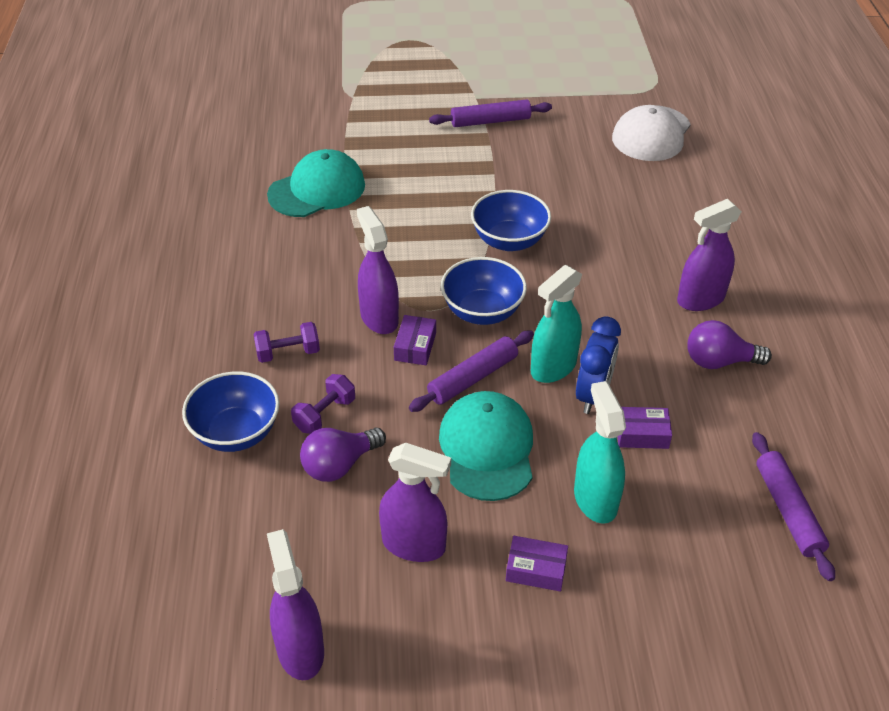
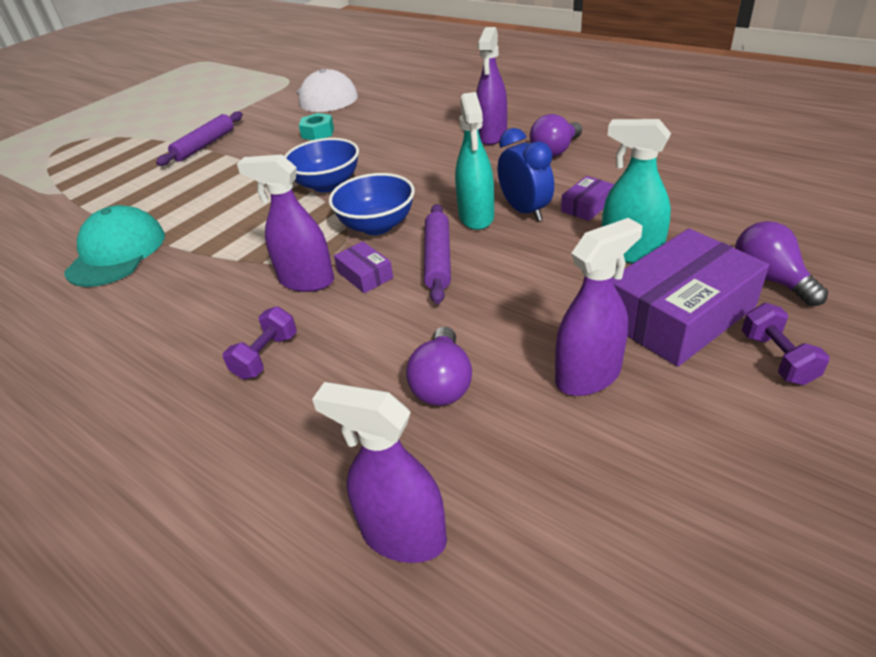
camera: 45 degrees left, 5 degrees down
(236, 433) = (314, 444): blue bowl -> none
(300, 649) = (659, 532): purple spray bottle -> purple spray bottle (403, 535)
(324, 414) = (370, 365): purple dumbbell -> purple dumbbell (777, 358)
(487, 448) = (521, 284): turquoise cap -> none
(536, 569) = (679, 314): purple box -> purple box, size x2.20
(582, 176) = (318, 133): none -> turquoise nut
(642, 615) = (769, 279): none -> purple light bulb
(788, 510) = (716, 178): purple rolling pin -> none

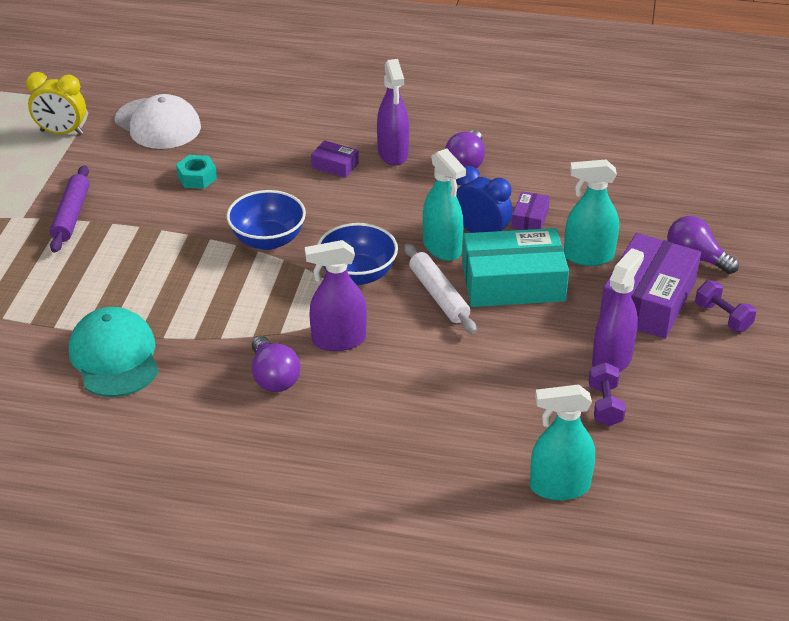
camera: 30 degrees left, 0 degrees up
(257, 95) = (62, 132): none -> yellow clock
(266, 356) = (363, 408): purple dumbbell -> purple dumbbell (605, 405)
(365, 275) = (386, 323): purple box -> purple box (335, 165)
(403, 535) = (559, 487): purple spray bottle -> turquoise spray bottle
(438, 259) = (438, 295): purple rolling pin -> white rolling pin
(442, 383) = (516, 392): purple light bulb -> purple light bulb (273, 377)
(525, 262) = (513, 282): none -> turquoise box

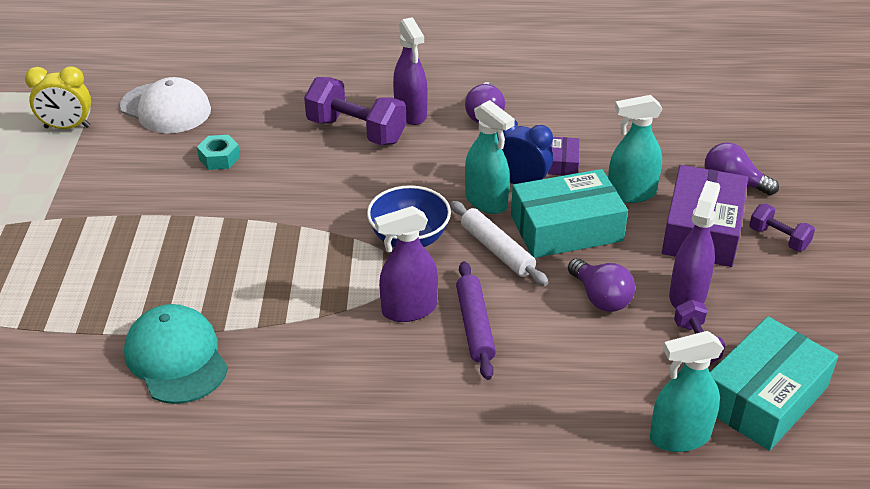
camera: 10 degrees left, 0 degrees up
(71, 215) = (96, 211): purple rolling pin -> purple rolling pin (474, 326)
(268, 240) = (308, 213): blue bowl -> none
(273, 377) = (352, 358): purple light bulb -> purple light bulb (600, 298)
(335, 165) = (356, 131): purple box -> purple dumbbell
(653, 462) = (763, 397): none -> turquoise box

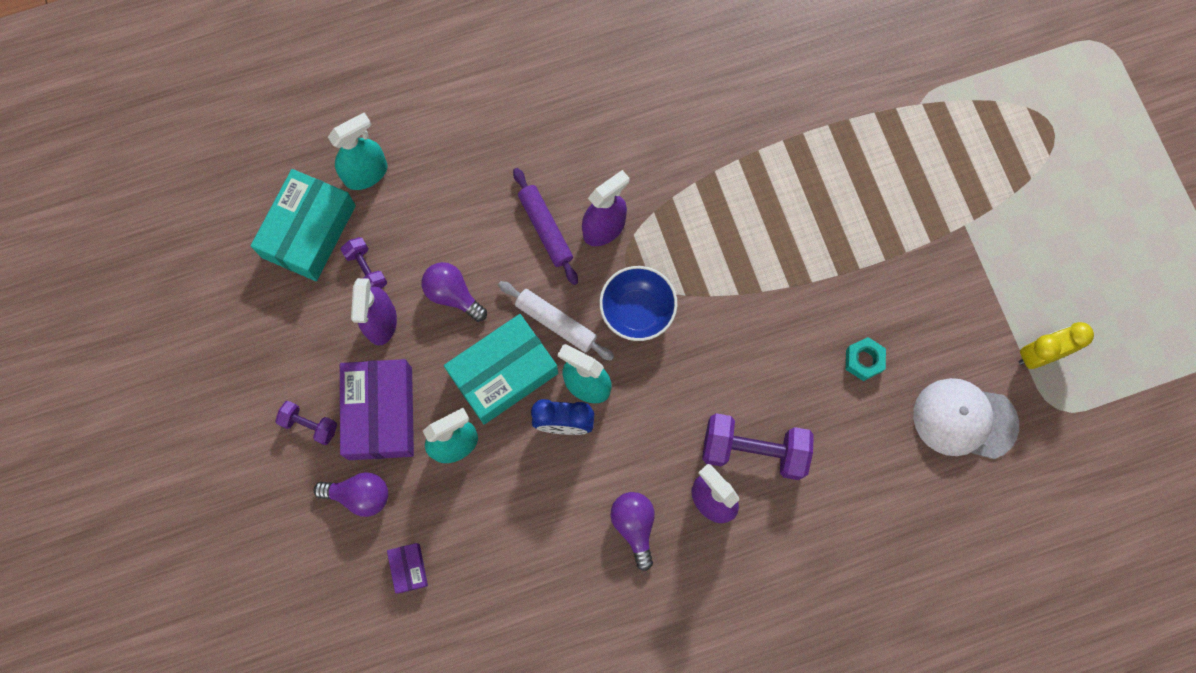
camera: 160 degrees right, 35 degrees up
(176, 358) = (758, 121): turquoise cap -> none
(563, 163) = (531, 471): purple box -> purple box (408, 568)

